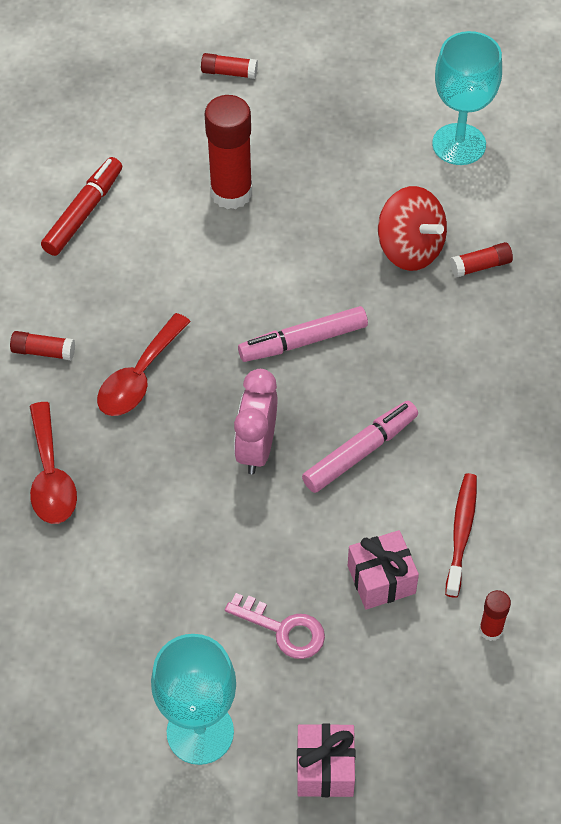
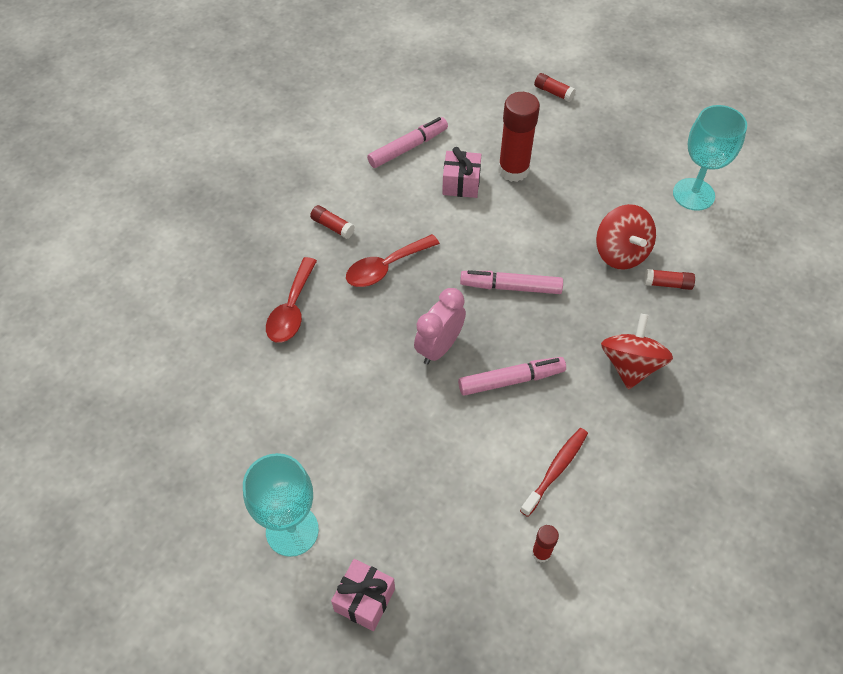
camera: 25 degrees right, 0 degrees up
(83, 212) = (408, 148): red marker -> pink marker
(283, 629) = (389, 483): pink key -> none
(381, 579) = (478, 478): pink gift -> pink gift (461, 184)
(485, 379) = (630, 365): none -> red spinning top

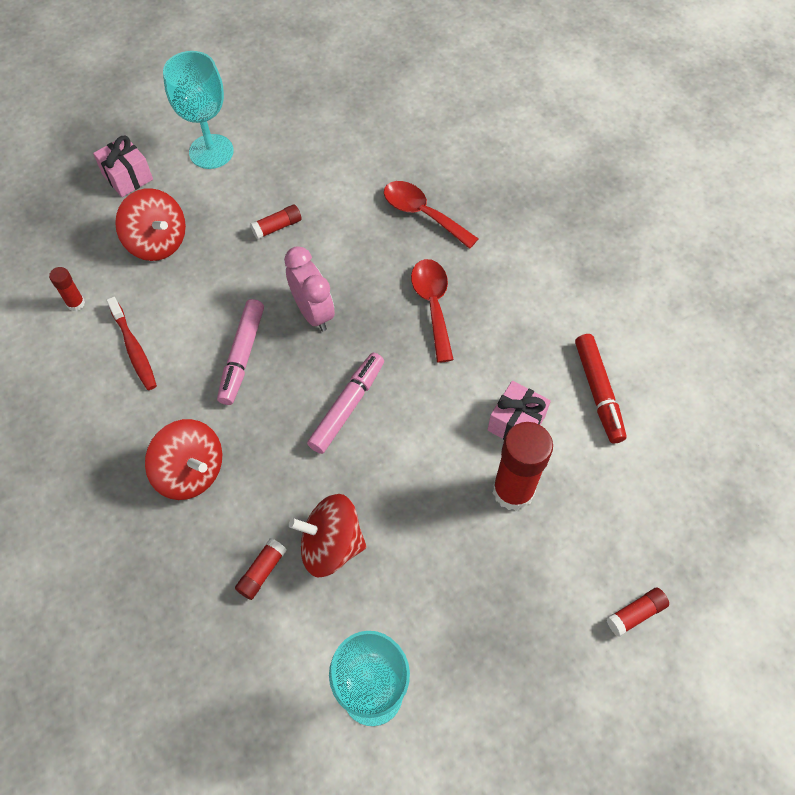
camera: 115 degrees right, 5 degrees up
(332, 226) = (510, 278): red glue stick -> red glue stick (277, 227)
(408, 148) = (598, 392): pink marker -> red marker
(432, 518) = (157, 242): none -> red spinning top

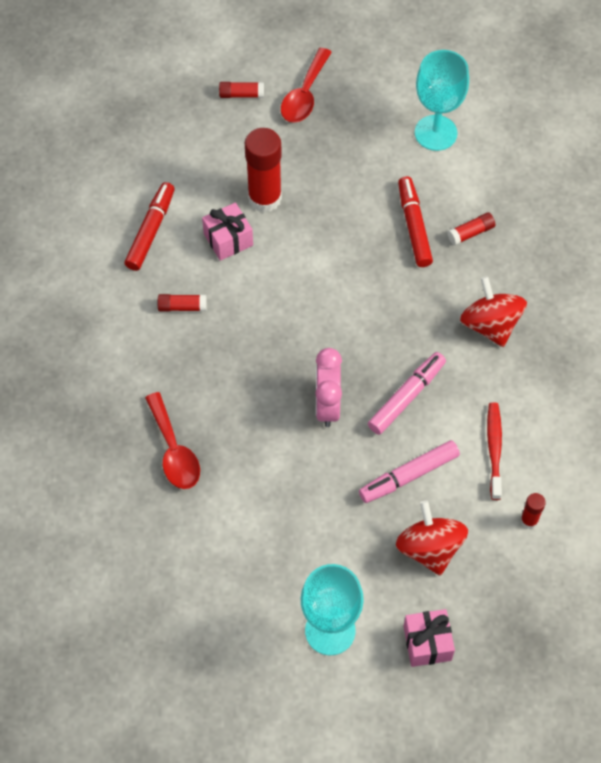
camera: 150 degrees left, 0 degrees up
(277, 227) = (312, 506): red glue stick -> red glue stick (182, 307)
(331, 545) = (414, 226): red spinning top -> red marker
(347, 406) = (346, 314): pink marker -> pink marker (409, 476)
(433, 305) = (225, 361): red spoon -> red spoon (305, 95)

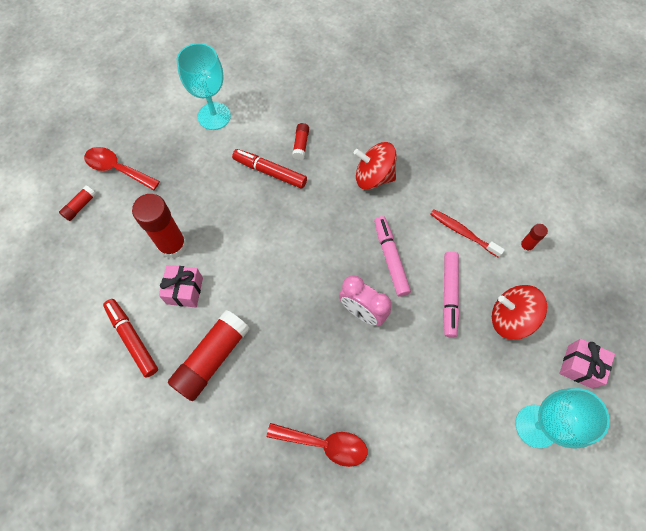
camera: 55 degrees left, 5 degrees up
(182, 307) = (212, 358): red glue stick -> red glue stick, size x2.10
(305, 95) = (117, 169): red spoon -> red spoon turned 150 degrees clockwise

